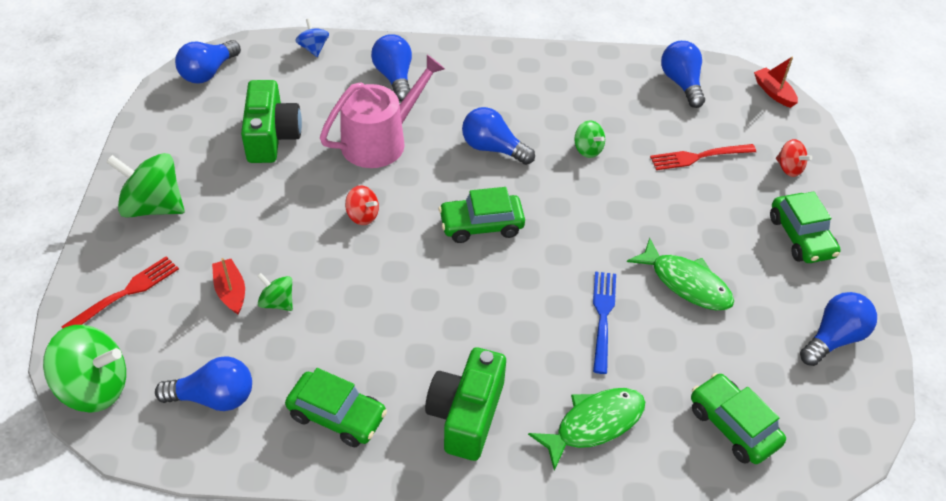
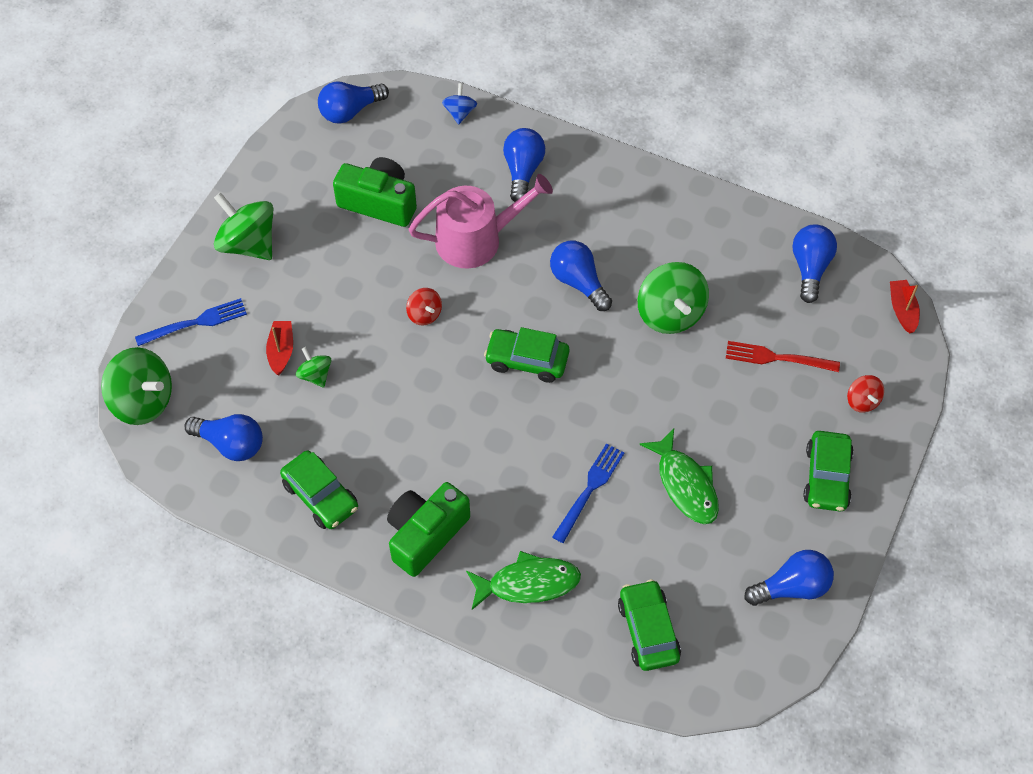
camera: 25 degrees right, 10 degrees up
(125, 293) = (195, 323): red fork -> blue fork
(271, 136) = (379, 202): green camera -> green camera turned 90 degrees counterclockwise
(587, 149) = (670, 313): green spinning top -> green spinning top, size x1.93

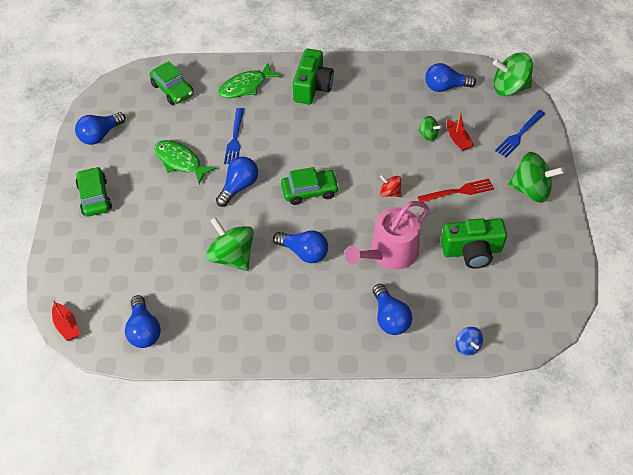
camera: 155 degrees right, 5 degrees down
(320, 496) = (379, 83): green car -> none
(350, 111) = (546, 311): blue light bulb -> blue light bulb (239, 187)
(777, 358) = (148, 256): red fork -> red fork (458, 191)
(862, 401) = (82, 250): red spinning top -> none

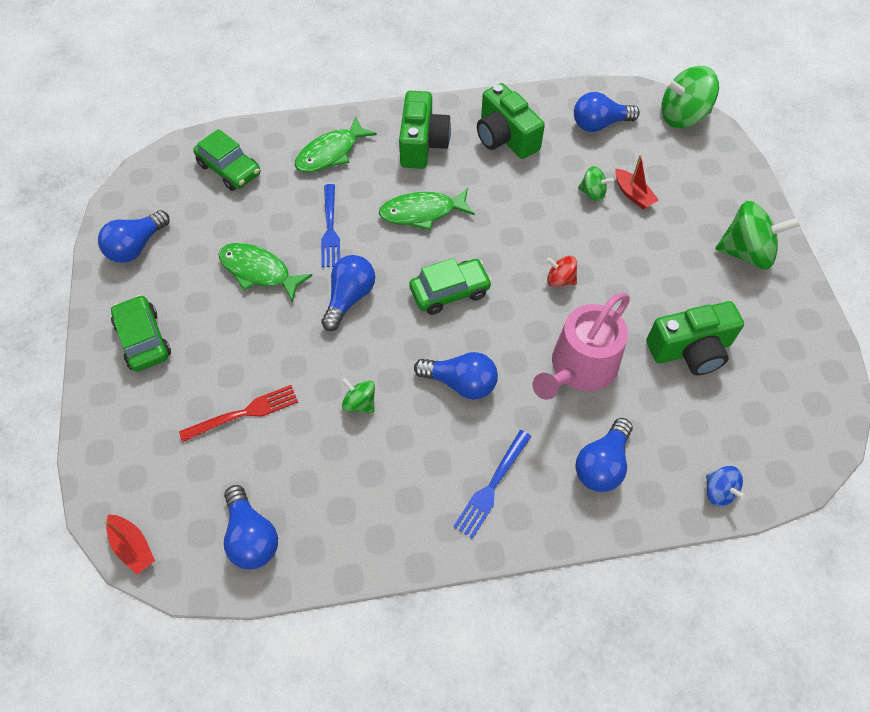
camera: 10 degrees left, 5 degrees up
(232, 256) = (360, 403): green spinning top -> green spinning top, size x0.52
(302, 135) = (422, 212): none -> green fish
(373, 89) = (505, 137): none -> green camera
(390, 318) = (602, 464): blue light bulb -> blue light bulb turned 60 degrees clockwise
(458, 191) = (651, 267): red fork -> red fork (244, 413)
(519, 135) = (711, 178): blue fork -> blue fork (492, 486)

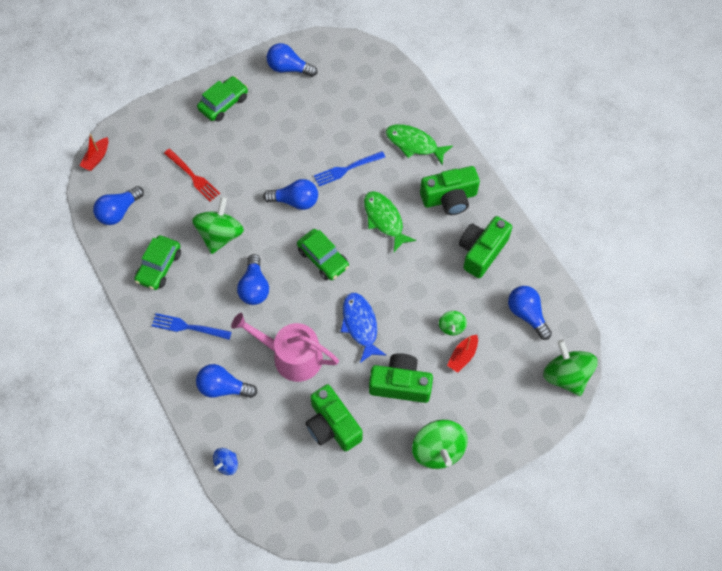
camera: 70 degrees right, 5 degrees up
(229, 169) = (373, 90): green car -> green car (159, 266)
(259, 271) = (296, 142): green fish -> none
(360, 403) = (220, 235): green spinning top -> green spinning top, size x1.93
(560, 280) = (360, 325): red spinning top -> blue fish
(652, 263) = (400, 384): none -> green camera

